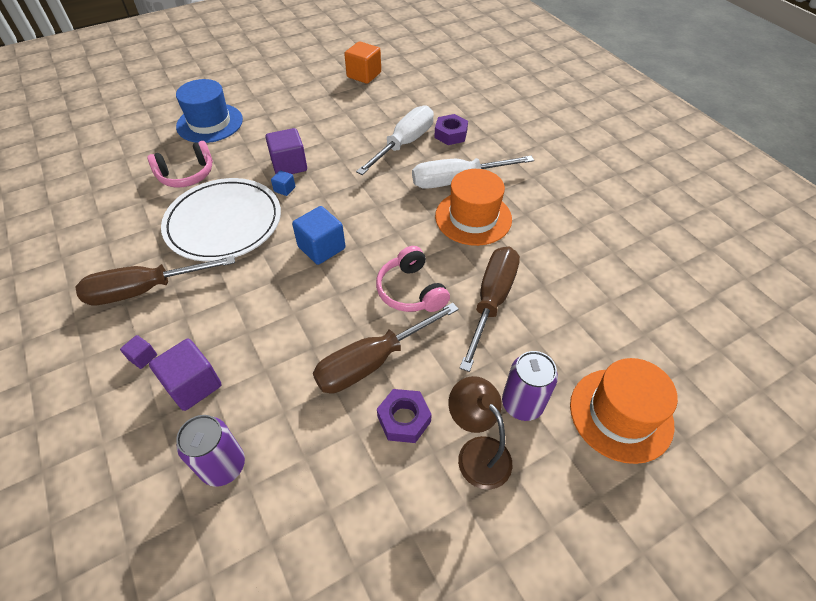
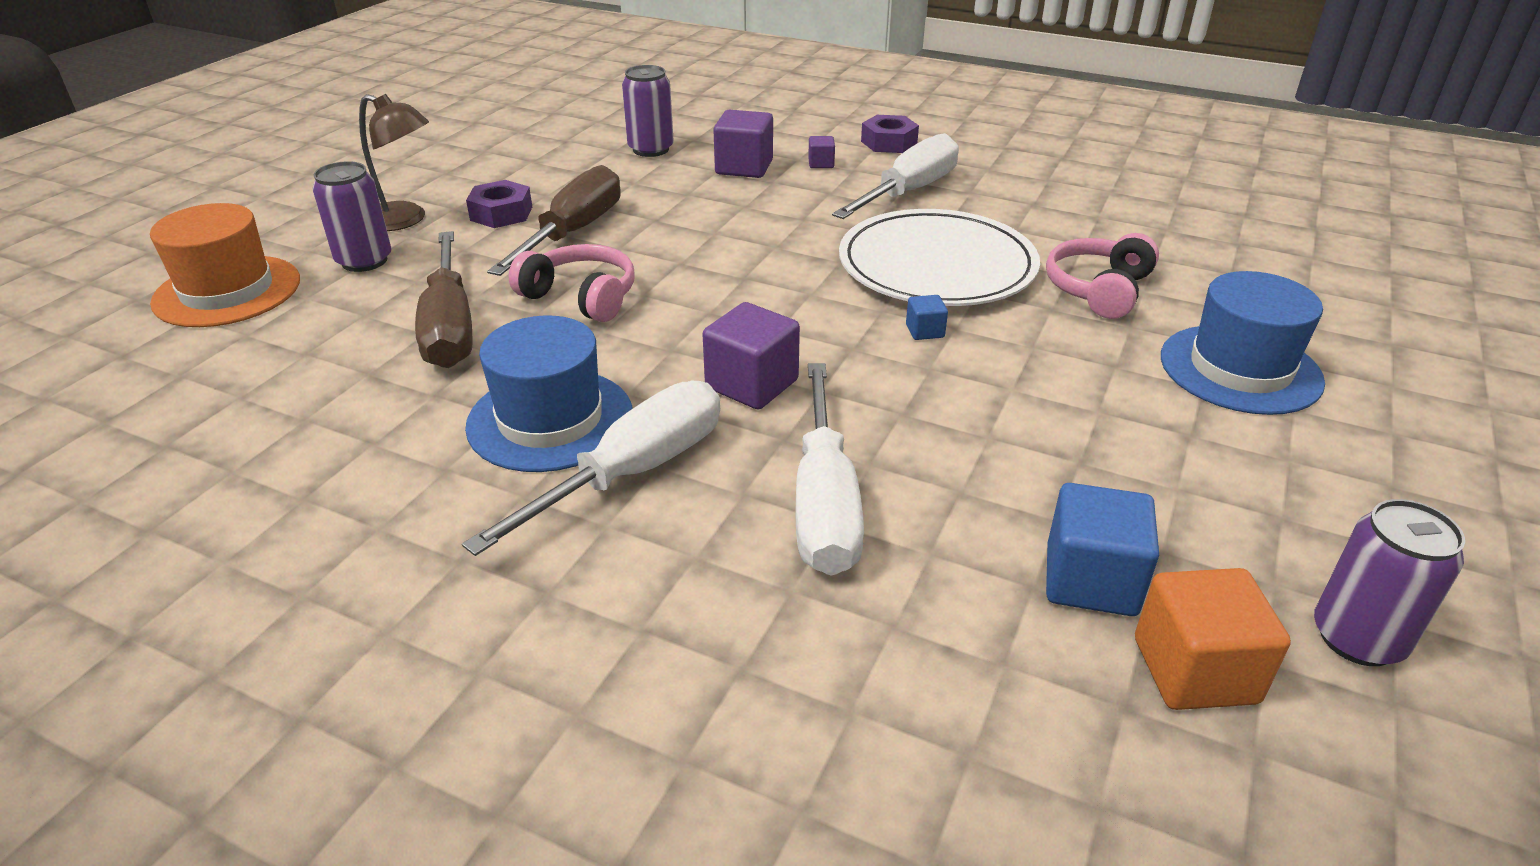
camera: 145 degrees right, 15 degrees down
(145, 290) = (908, 192): brown screwdriver -> white screwdriver
(289, 165) = (978, 365): purple cube -> purple cube (752, 384)
(319, 65) = (1357, 638): none -> purple can
(321, 248) = (761, 291): blue cube -> blue cube (1091, 580)
(450, 134) = (742, 581): purple nut -> purple nut (889, 142)
(473, 217) = (550, 420): orange hat -> blue hat

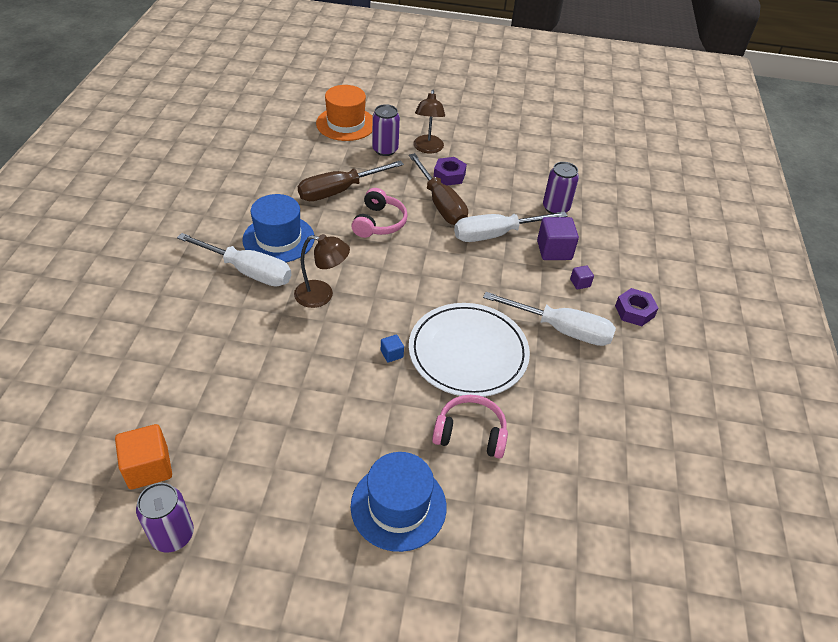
camera: 70 degrees right, 10 degrees up
(573, 232) = (441, 204): brown screwdriver -> brown screwdriver turned 60 degrees clockwise
(752, 384) = (322, 295): purple cube -> brown lamp
(824, 502) = (239, 334): white screwdriver -> white screwdriver (496, 234)
(1091, 580) = (200, 430): blue cube -> none

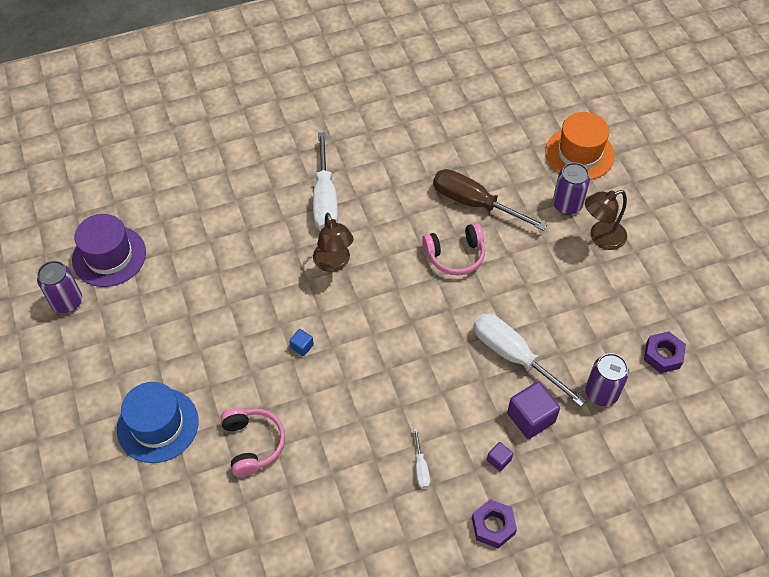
camera: 65 degrees right, 10 degrees up
(148, 467) = (109, 256): orange cube -> purple hat
(278, 239) = (377, 197): blue hat -> none
(441, 204) = (522, 290): brown screwdriver -> none
(449, 175) = (573, 276): purple nut -> purple nut (663, 355)
(468, 352) = (341, 402): white plate -> none
(561, 329) = (421, 467): white screwdriver -> white screwdriver, size x0.45

